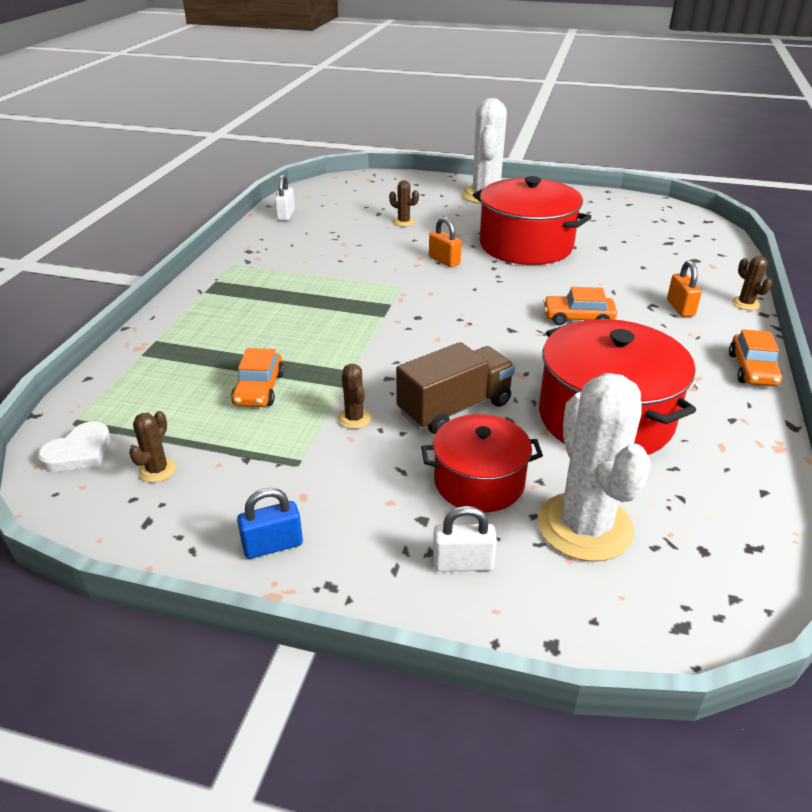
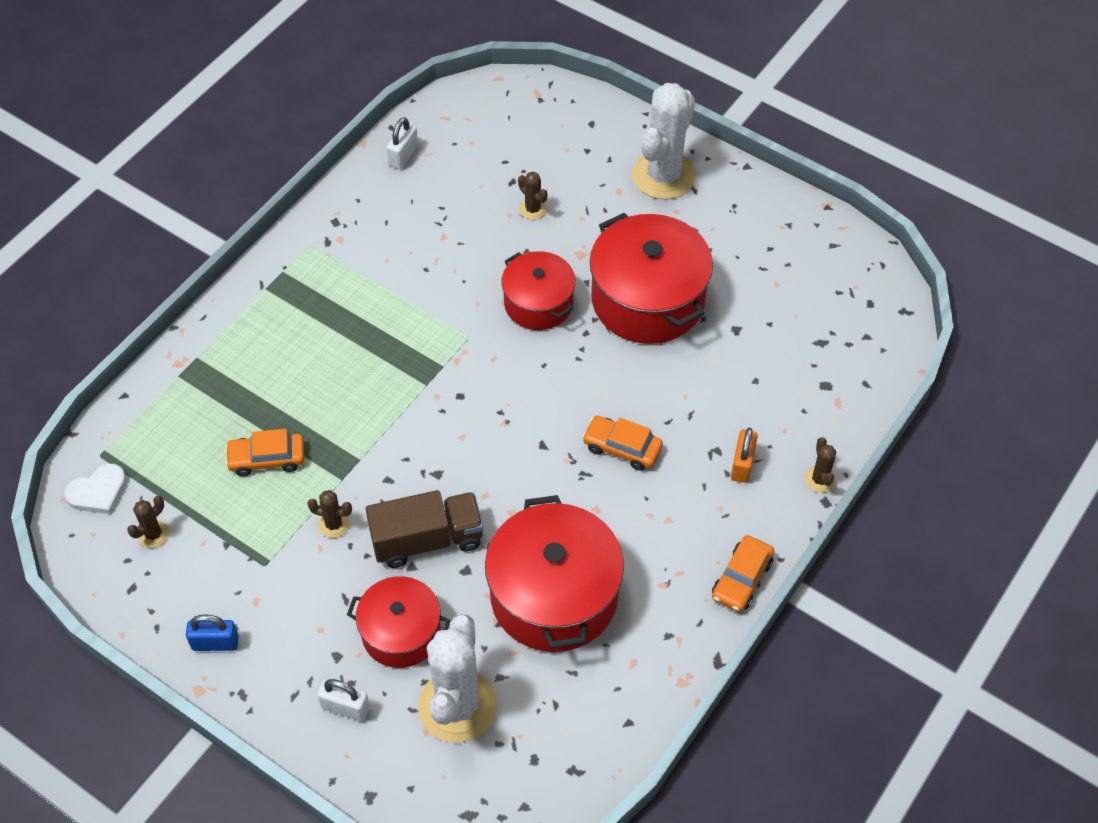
camera: 20 degrees right, 20 degrees up
(259, 389) = (267, 459): orange car -> orange car turned 60 degrees clockwise
(354, 418) = (334, 524): brown cactus -> brown cactus turned 75 degrees counterclockwise
(444, 261) = (538, 303): orange padlock -> red pot

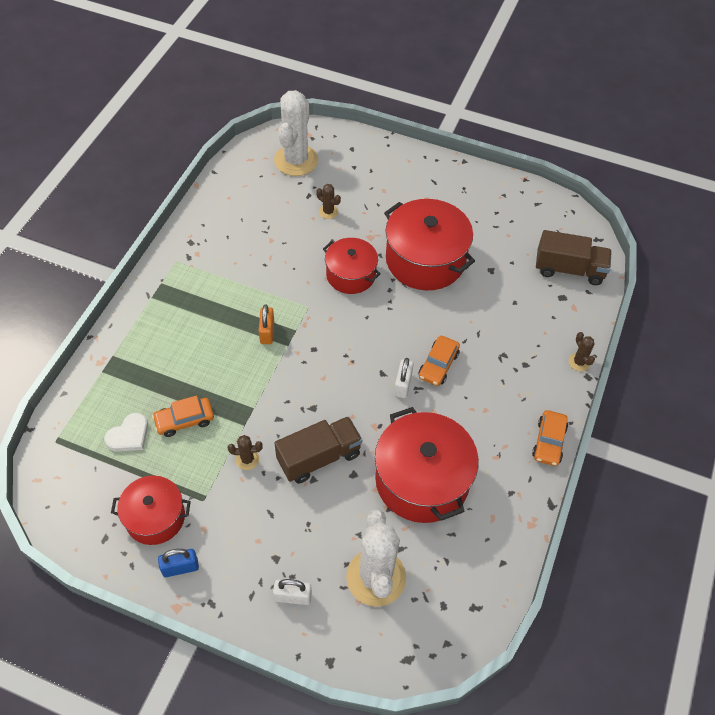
camera: 15 degrees left, 0 degrees up
(98, 492) = (61, 469): white heart -> white heart (129, 435)
(153, 534) = (112, 493): brown cactus -> none
(401, 633) = (319, 530): red pot -> red pot (155, 517)
(403, 156) = (227, 189): white padlock -> white padlock (402, 385)
(622, 448) = (438, 365): orange car -> orange car turned 75 degrees counterclockwise
(663, 176) = (411, 175): white cactus -> white cactus (296, 160)
(742, 464) = (524, 361): orange padlock -> orange padlock (267, 332)
(848, 347) = (569, 269): none -> brown truck

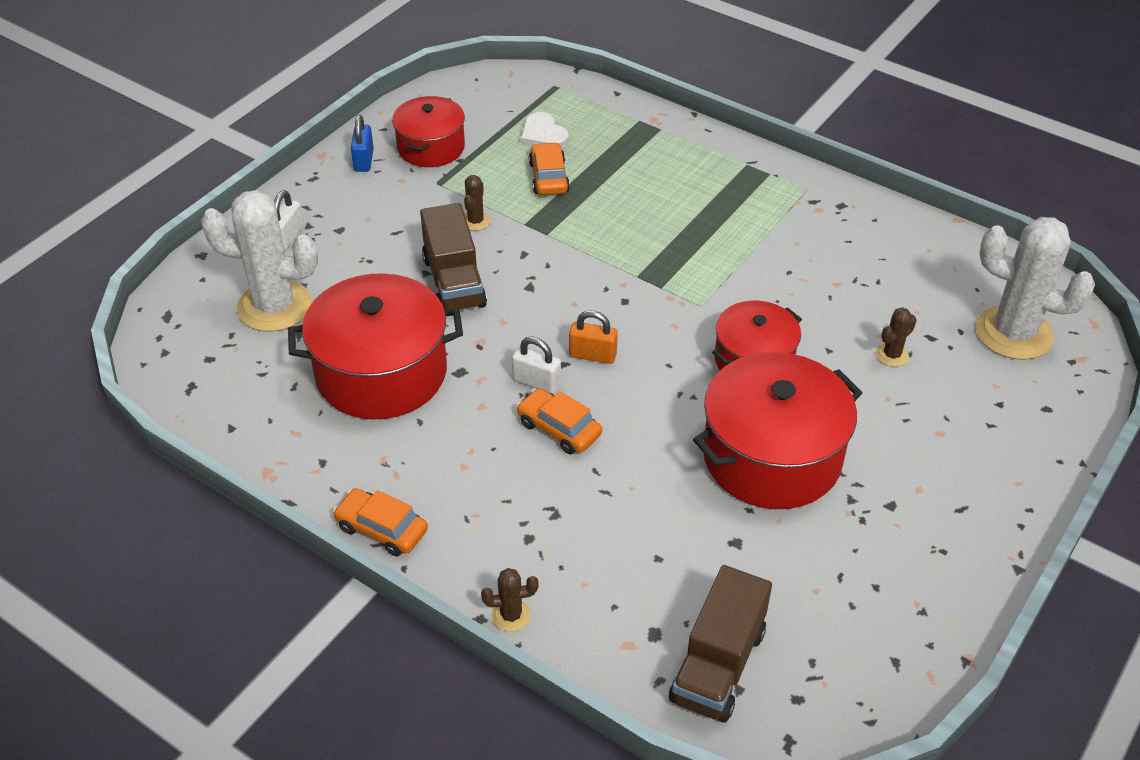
camera: 105 degrees right, 10 degrees down
(267, 332) = (664, 260): orange padlock -> orange padlock (592, 355)

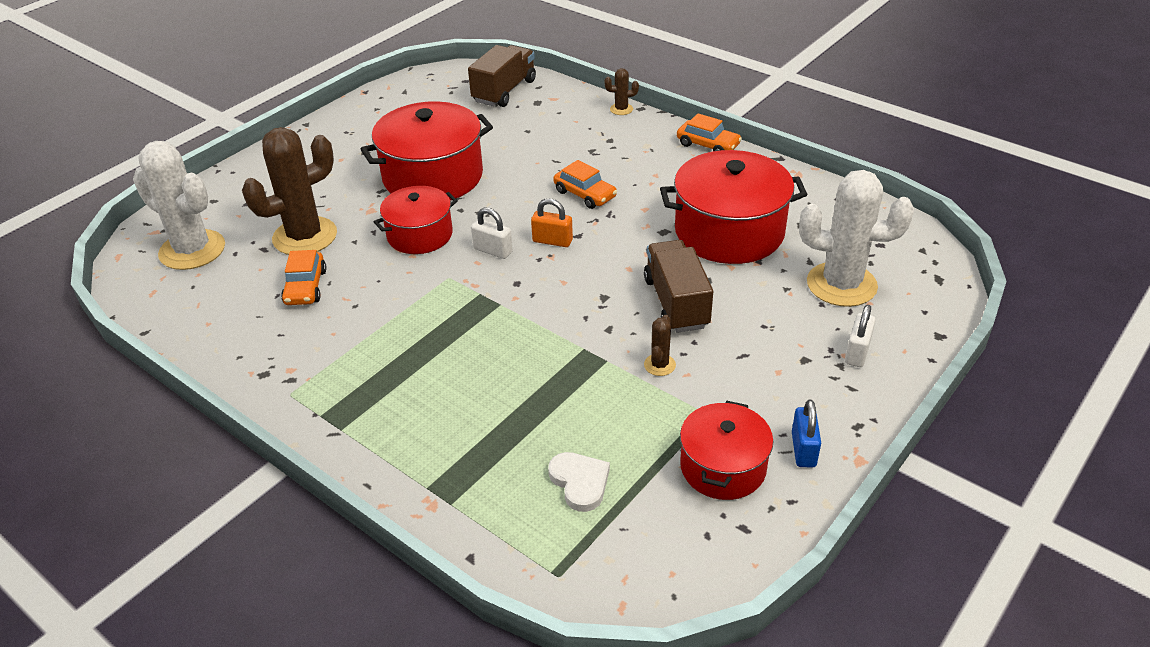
camera: 175 degrees left, 5 degrees down
(537, 382) = (600, 223): white padlock -> white padlock (493, 250)
(548, 177) = (577, 418): orange car -> orange car (305, 287)
(892, 355) = (305, 236): brown cactus -> brown cactus, size x2.36

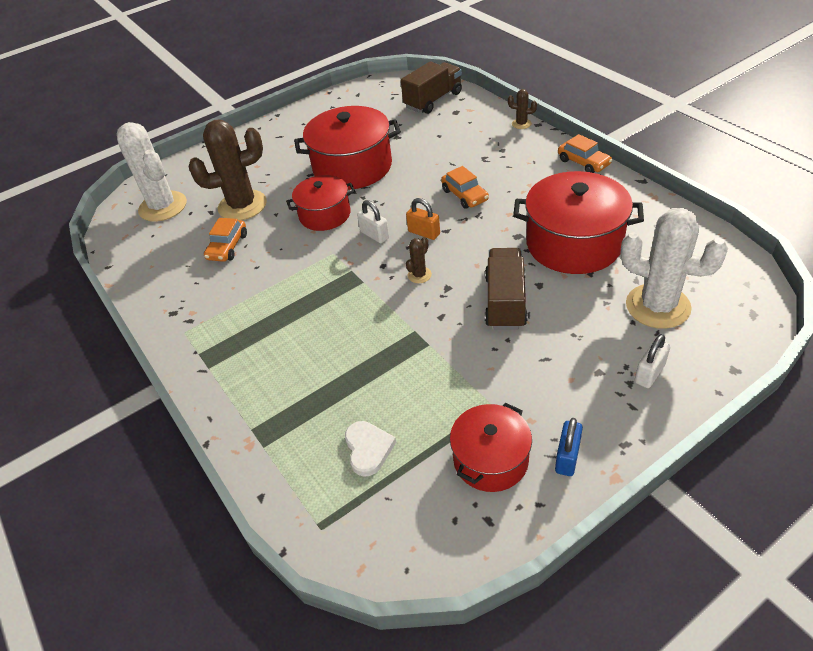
camera: 20 degrees right, 5 degrees up
(659, 365) = (471, 356): brown cactus -> brown cactus (419, 275)

